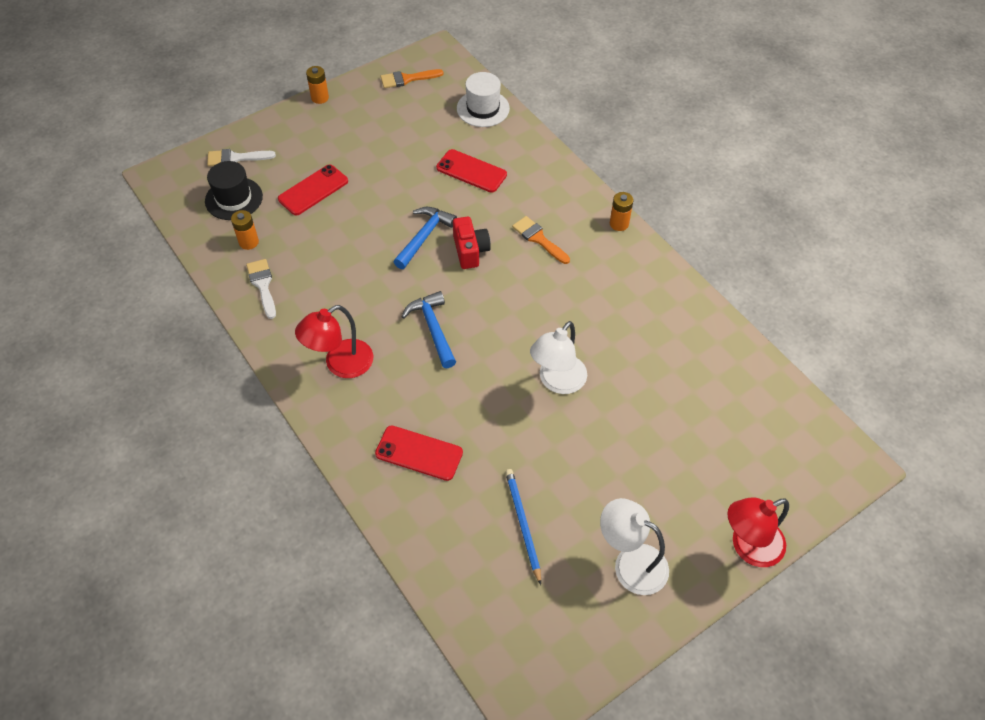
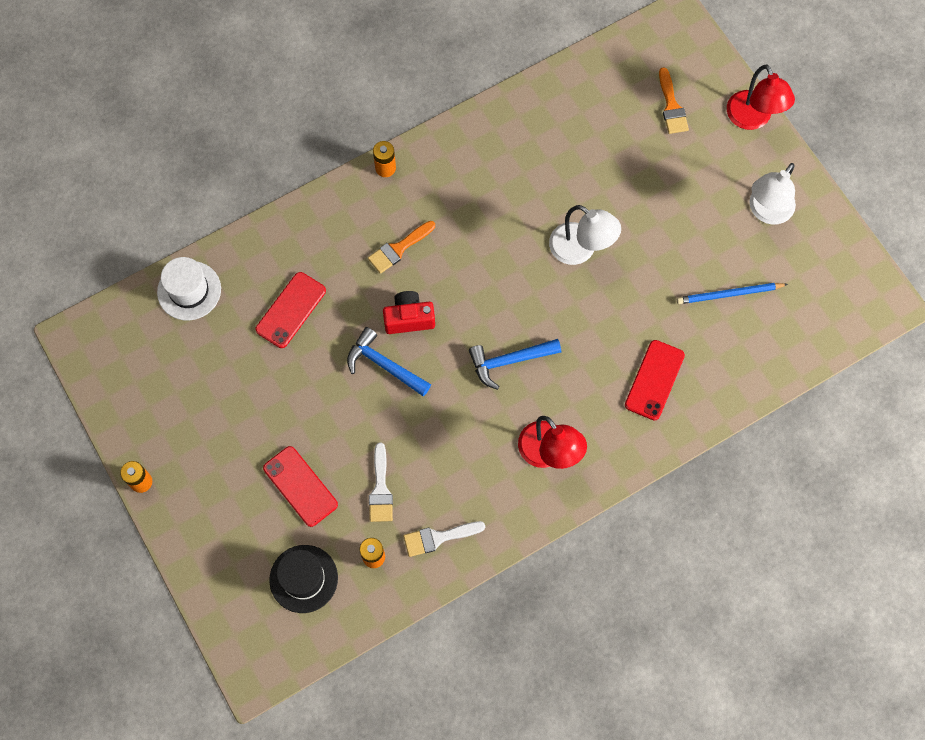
camera: 85 degrees left, 15 degrees up
(236, 158) = (235, 581): white brush -> white brush (380, 489)
(407, 79) = (122, 375): orange brush -> orange brush (671, 106)

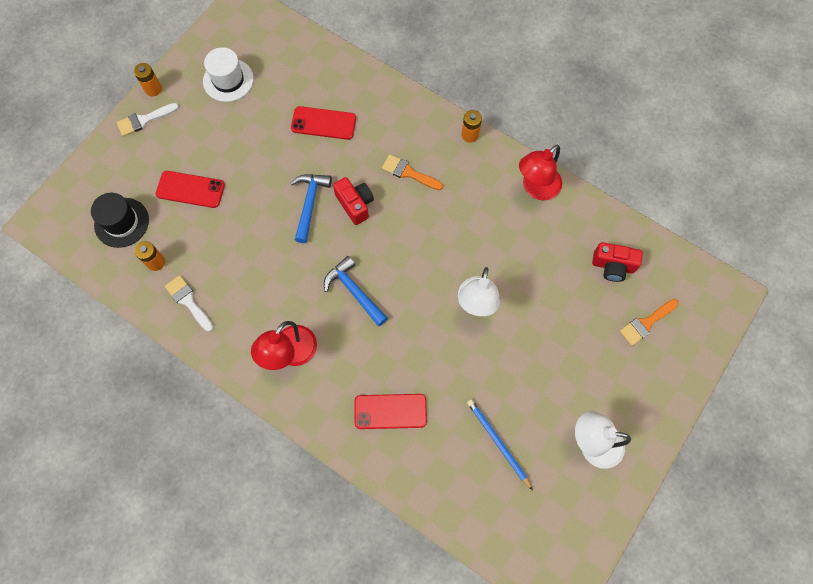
camera: 65 degrees right, 0 degrees up
(189, 290) = (307, 54): white hat -> white hat (228, 80)
(300, 486) = (190, 189): red phone -> red phone turned 75 degrees clockwise
(380, 489) = (210, 244): white brush -> white brush (144, 120)
(600, 106) = (613, 266): none -> red camera
(752, 119) = (674, 396): red lamp -> red lamp (536, 188)

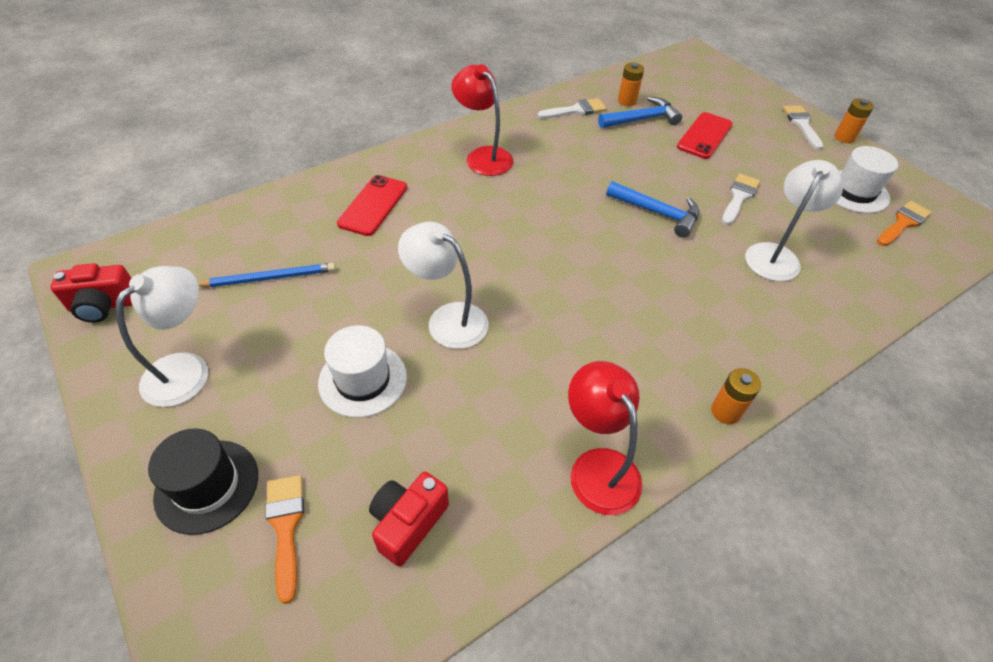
camera: 110 degrees right, 20 degrees down
(121, 222) = (679, 91): black hat -> black hat (207, 485)
(267, 153) = (739, 197): none -> white brush
(323, 123) = (776, 255): red phone -> white lamp
(354, 291) = (527, 217): blue hammer -> blue hammer (641, 119)
(355, 204) = (643, 250): red camera -> red camera (103, 306)
(408, 173) = (675, 315): orange brush -> orange brush (903, 223)
(545, 332) = (362, 380): none -> white hat

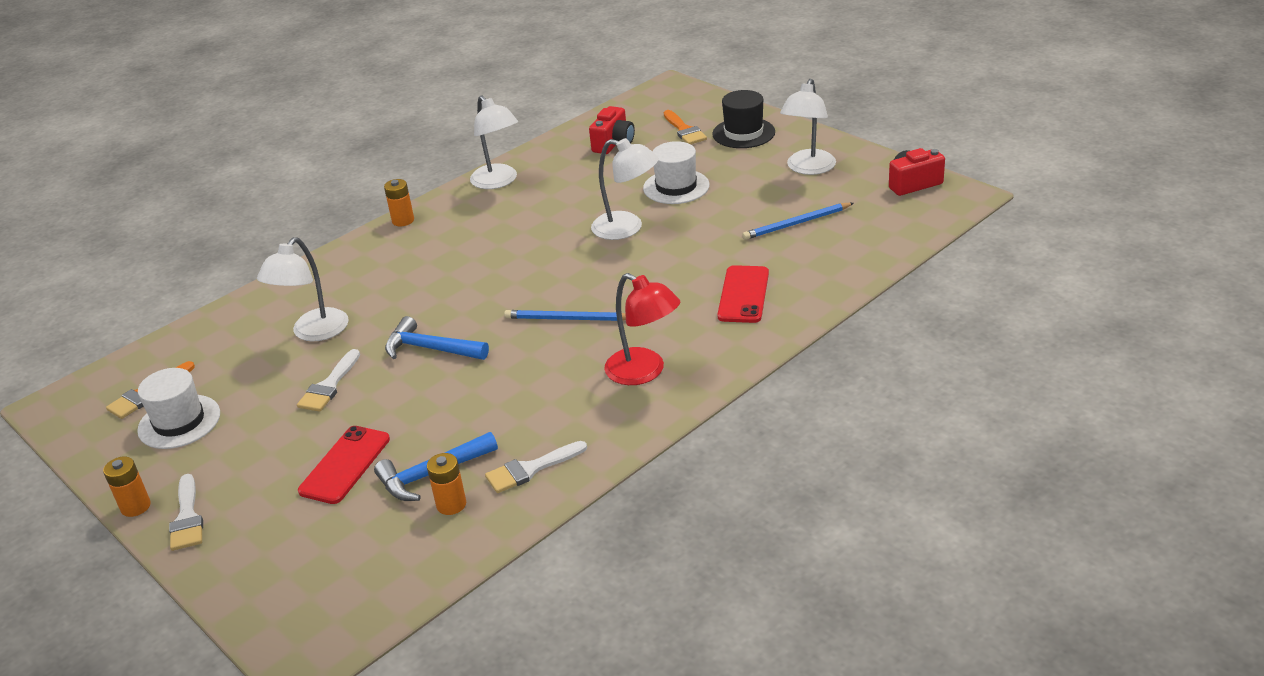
camera: 175 degrees right, 15 degrees down
(534, 216) = (567, 319): none -> blue pencil
(598, 467) = (498, 182): red lamp -> white lamp

